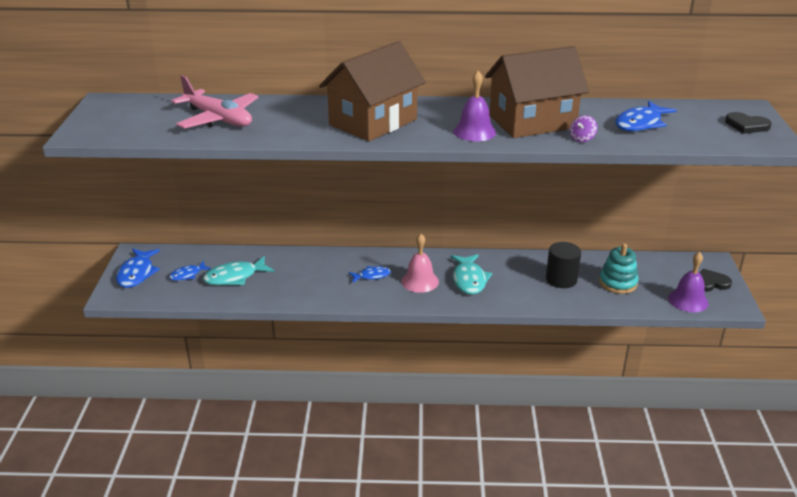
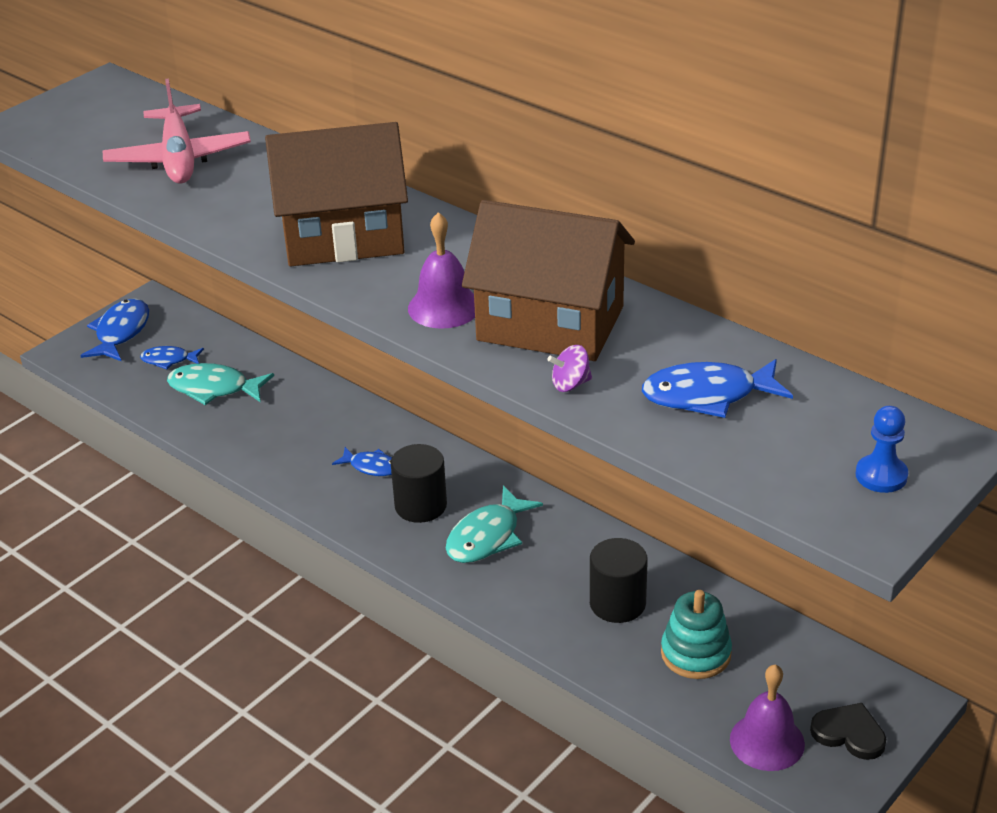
camera: 40 degrees right, 5 degrees up
(137, 273) = (121, 332): blue fish -> blue fish turned 150 degrees clockwise
(420, 281) = (420, 505): pink bell -> black cylinder
(746, 125) = (881, 475): black heart -> blue pawn

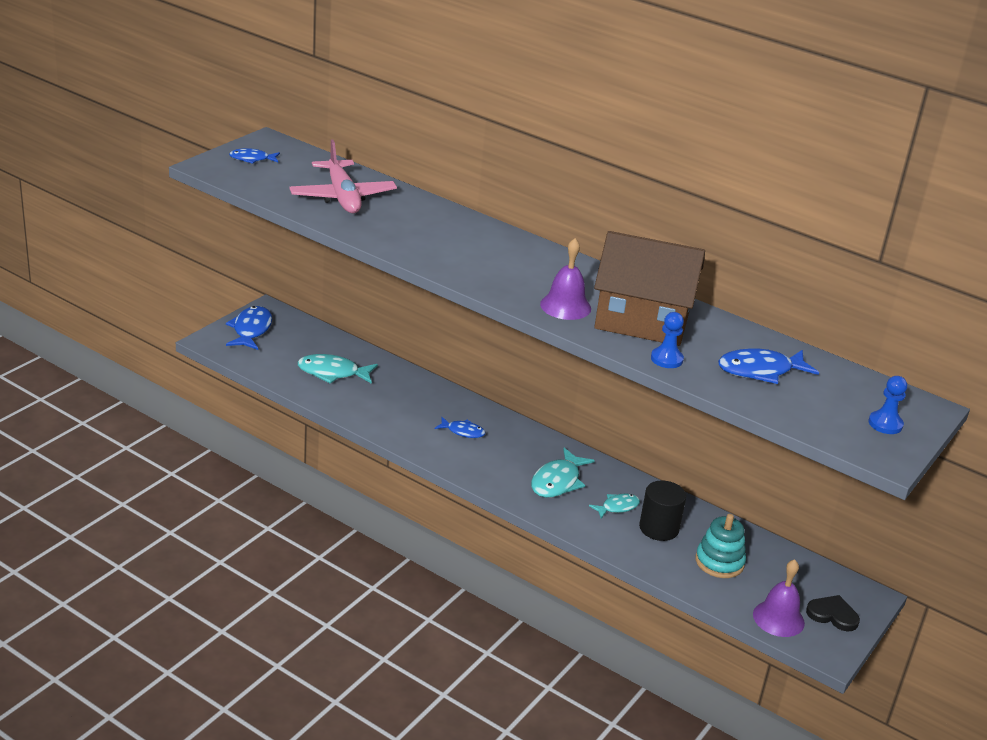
camera: 10 degrees left, 5 degrees down
(169, 360) = (293, 351): blue fish -> blue fish (252, 159)
(343, 236) = (480, 256): brown house -> none
(420, 505) = (505, 459): black cylinder -> none
(564, 572) = (617, 507): none -> turquoise fish
(570, 384) = (666, 359): purple spinning top -> blue pawn

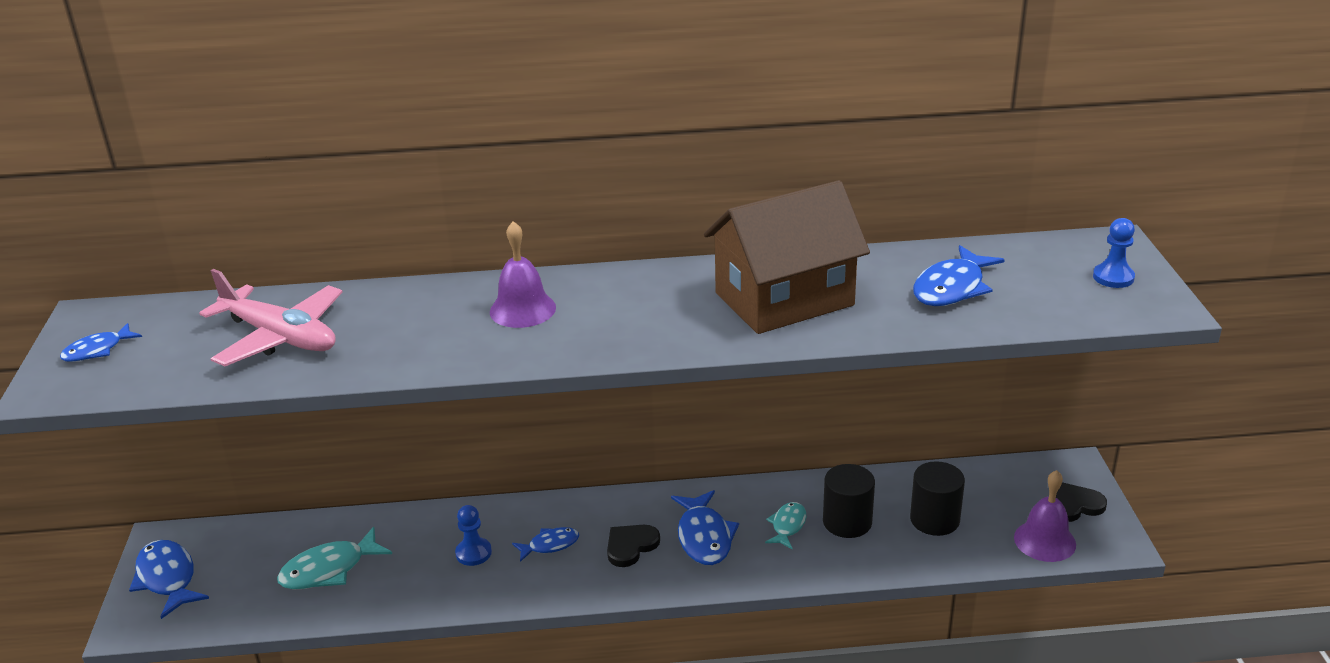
camera: 35 degrees left, 0 degrees up
(508, 460) = (631, 546): none -> black heart
(557, 481) = (704, 537): turquoise fish -> blue fish
(565, 306) = (695, 326): purple bell -> purple bell (522, 309)
(666, 359) = (865, 326): blue pawn -> blue pawn (473, 553)
(719, 562) = (934, 519): turquoise stacking toy -> black cylinder

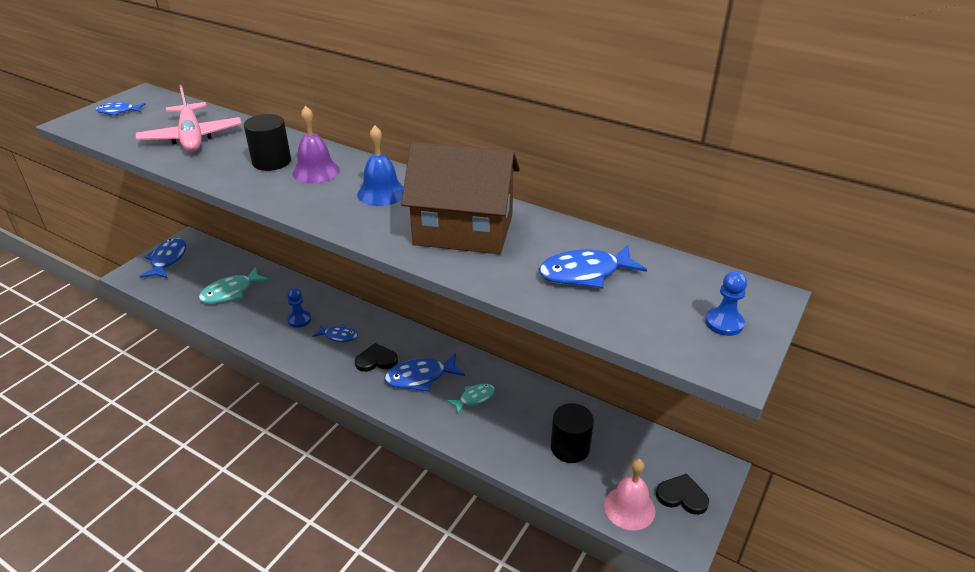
camera: 35 degrees right, 5 degrees up
(329, 569) = (231, 292): turquoise fish -> turquoise fish turned 45 degrees counterclockwise
(638, 300) = (381, 193): none -> blue bell
(704, 537) = (420, 377): blue fish -> blue fish turned 45 degrees clockwise
(847, 522) = (512, 416): black cylinder -> black cylinder (271, 162)
(1044, 541) = (629, 508): purple bell -> pink bell

